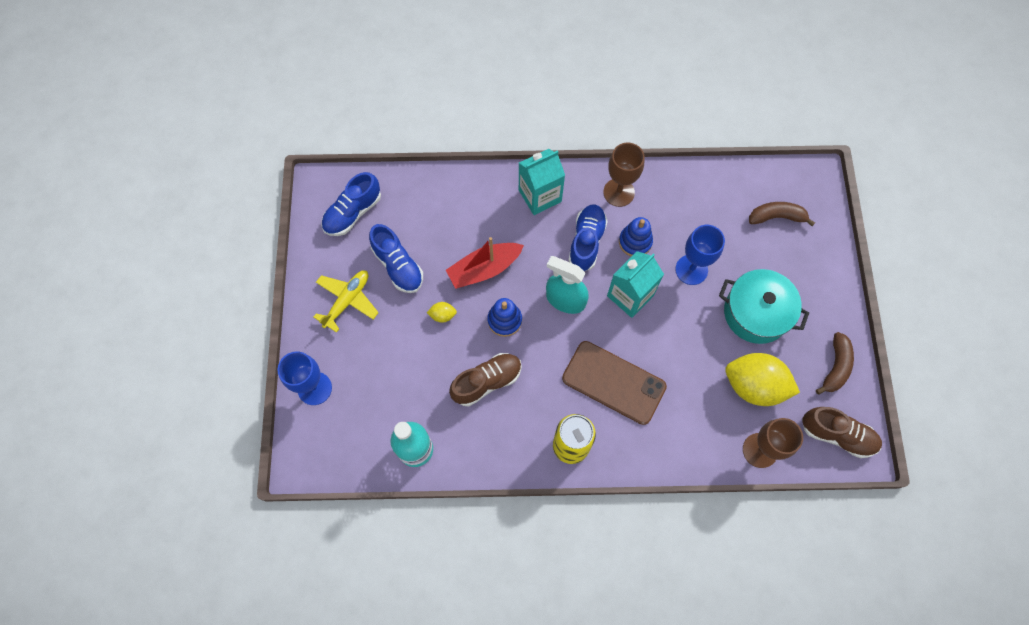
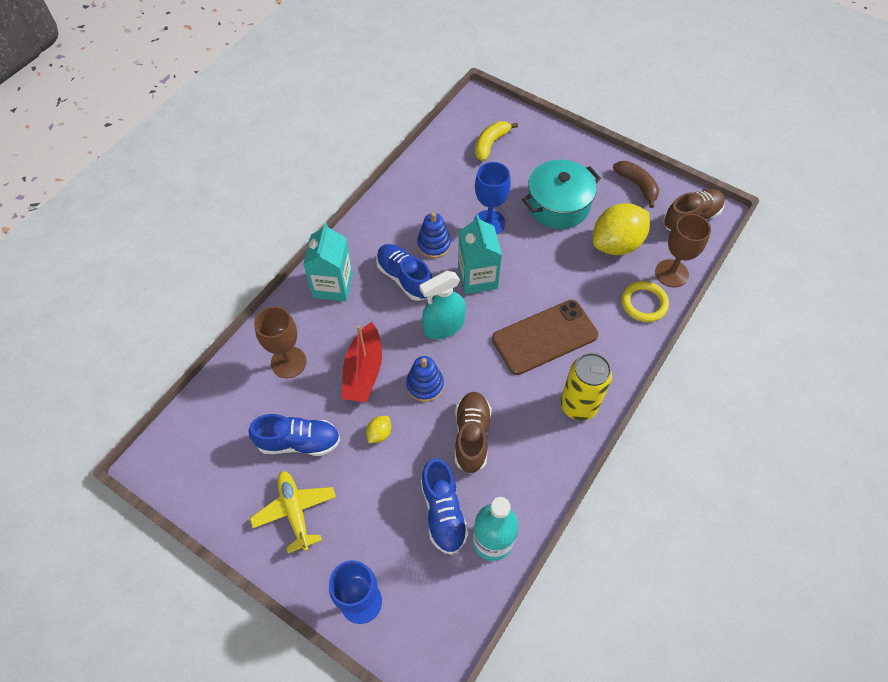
camera: 55 degrees left, 10 degrees down
(353, 213) = (209, 449): blue shoe -> blue shoe (443, 512)
(619, 192) = (381, 228): brown goblet -> brown goblet (288, 362)
(709, 444) = (644, 303): none -> yellow ring
(776, 217) = (490, 144): brown banana -> yellow banana

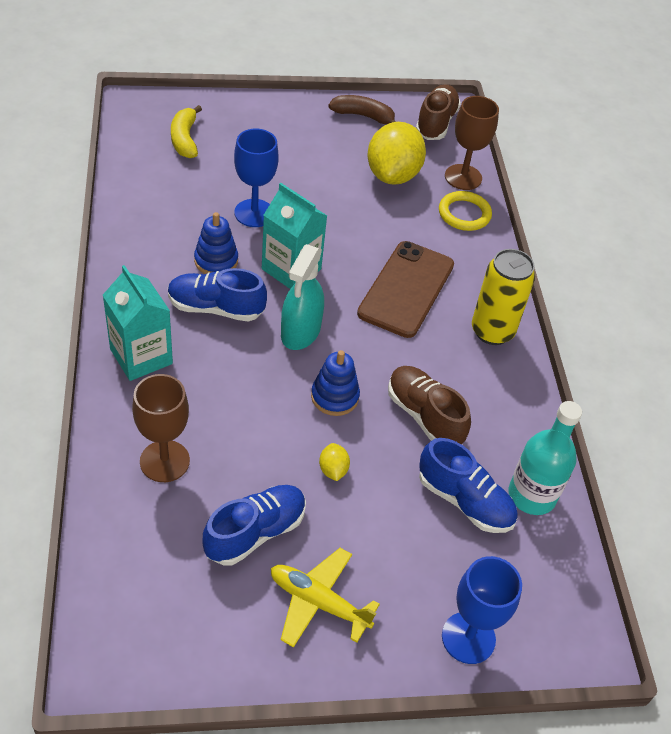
camera: 45 degrees left, 10 degrees down
(363, 371) = (258, 421): red boat -> none
(558, 205) = (307, 166): turquoise pot -> none

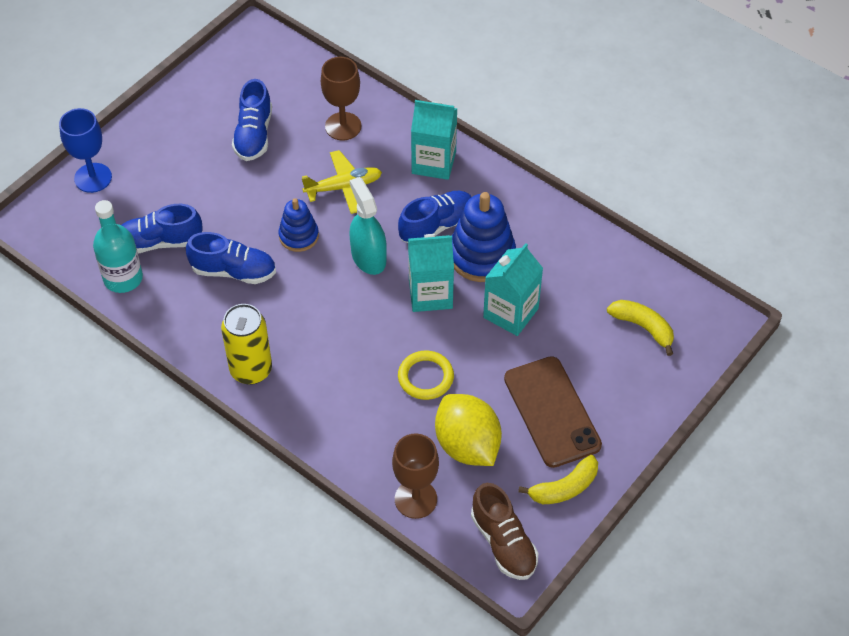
camera: 140 degrees right, 5 degrees up
(216, 261) = (481, 255): blue stacking toy -> blue stacking toy, size x1.66
(254, 213) = (510, 313): blue goblet -> turquoise carton
(318, 602) = (185, 133): yellow plane -> yellow plane (343, 187)
(333, 470) = (251, 196): yellow lemon -> none
(363, 116) = (564, 488): brown banana -> yellow banana
(406, 289) = (341, 350): brown phone -> brown phone (552, 412)
(424, 416) = (233, 271): brown shoe -> blue shoe
(464, 214) = (374, 459): yellow ring -> yellow ring (425, 377)

